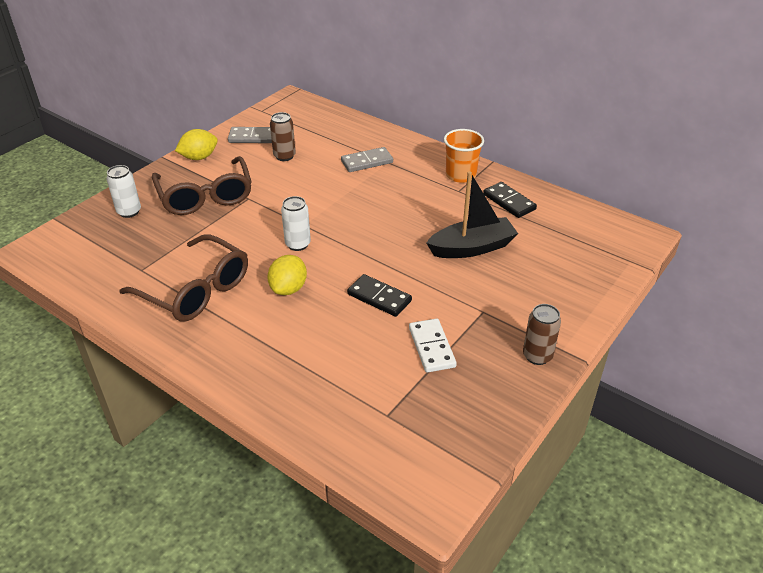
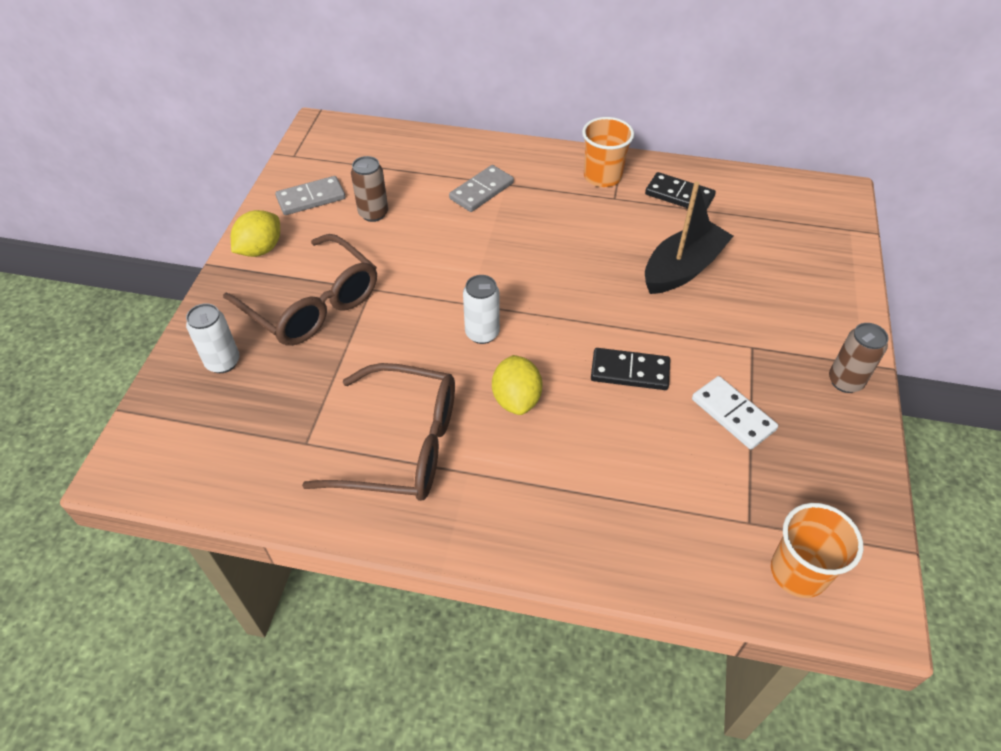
camera: 25 degrees left, 10 degrees up
(396, 457) = (798, 572): none -> orange cup

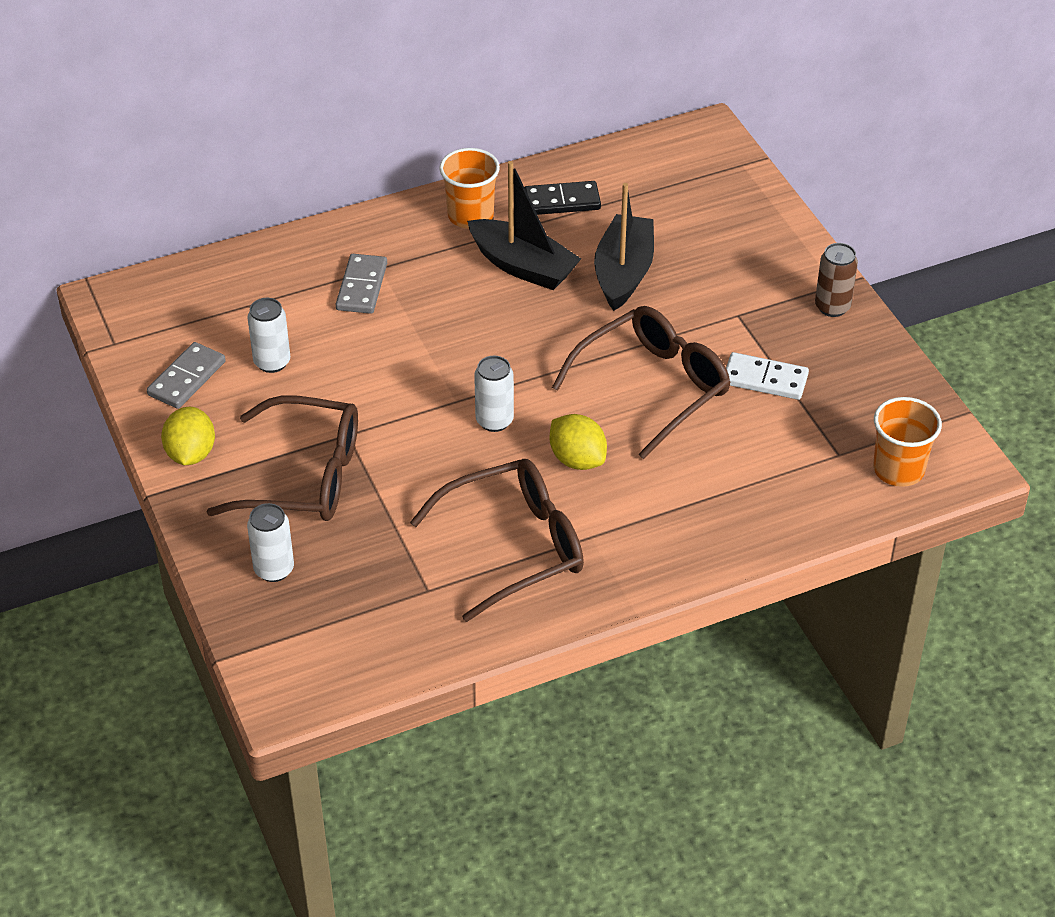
camera: 35 degrees left, 5 degrees down
(373, 213) = (272, 362): brown can -> white can
(608, 228) = (523, 266): none -> black boat
(630, 371) = (653, 387): black domino -> brown glasses

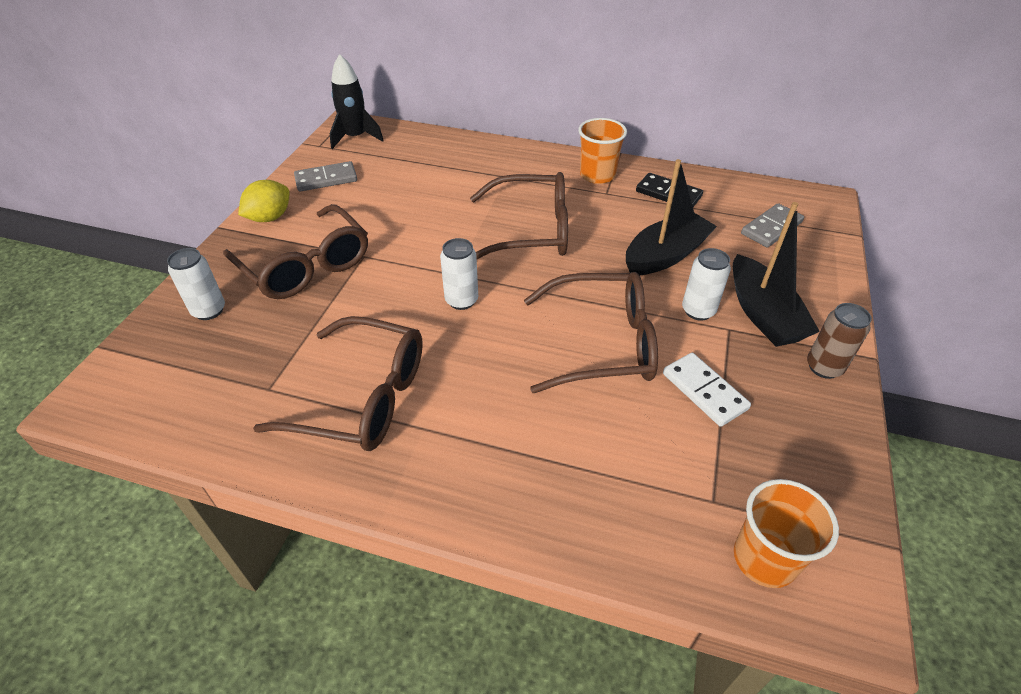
camera: 40 degrees right, 0 degrees up
(143, 309) = (355, 137): none -> black rocket
(272, 362) = (380, 194): white can -> white can (698, 311)
(362, 287) = (483, 181): grey domino -> grey domino (771, 228)
(476, 316) = (531, 231): none -> brown glasses
(523, 266) = (597, 217): black boat -> black boat (763, 314)
(577, 459) = (485, 362): yellow lemon -> none

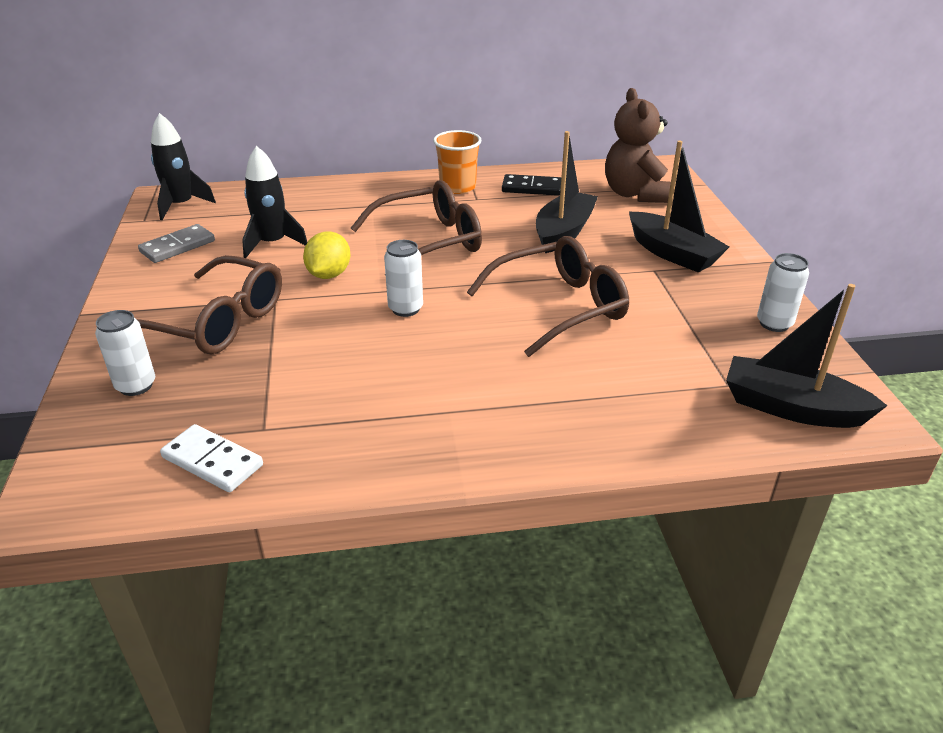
camera: 25 degrees left, 10 degrees down
(270, 218) = (139, 292): yellow lemon -> yellow lemon (329, 275)
(362, 398) = (369, 407): brown glasses -> none
(399, 196) = (272, 243): none -> black rocket
(698, 311) = (620, 264): white can -> white can (774, 323)
(704, 391) = (667, 316): white domino -> white domino (213, 461)
(764, 558) = (791, 408): orange cup -> black boat
(771, 228) = (635, 194): grey domino -> brown teddy bear
(824, 367) = (743, 276): brown can -> none

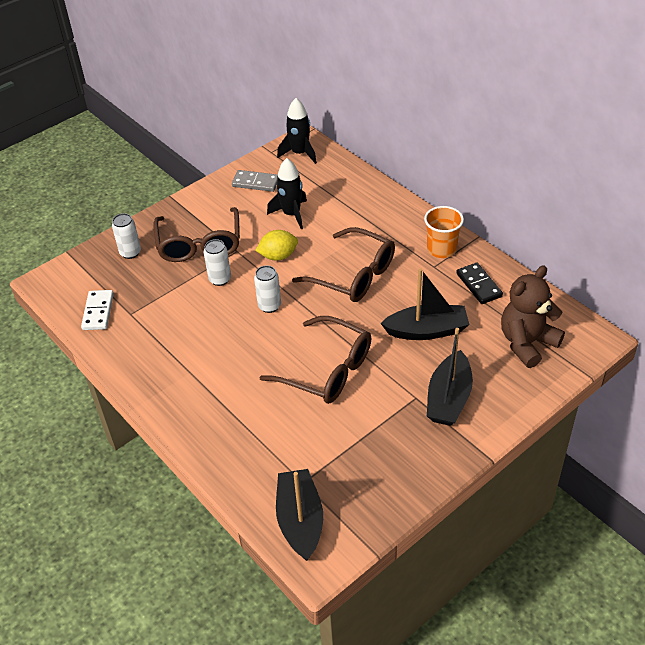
camera: 60 degrees right, 10 degrees up
(774, 323) = (396, 485): white can -> white can (220, 279)

